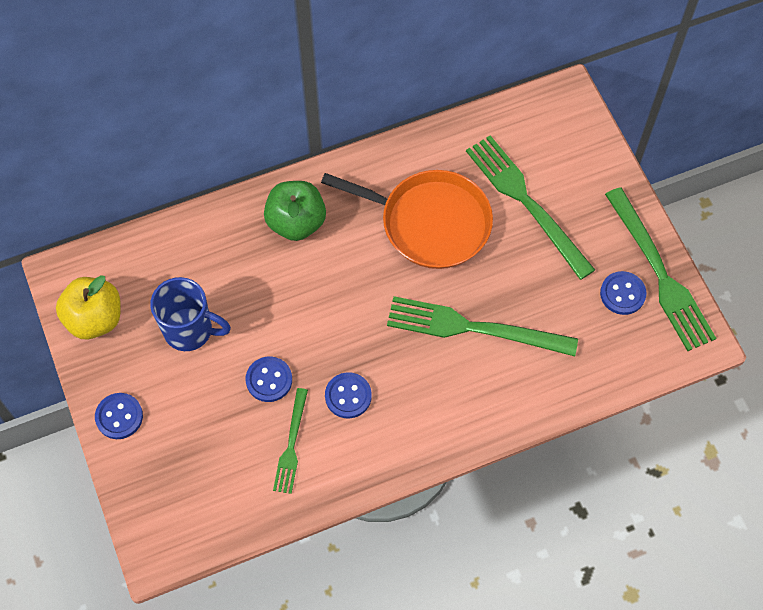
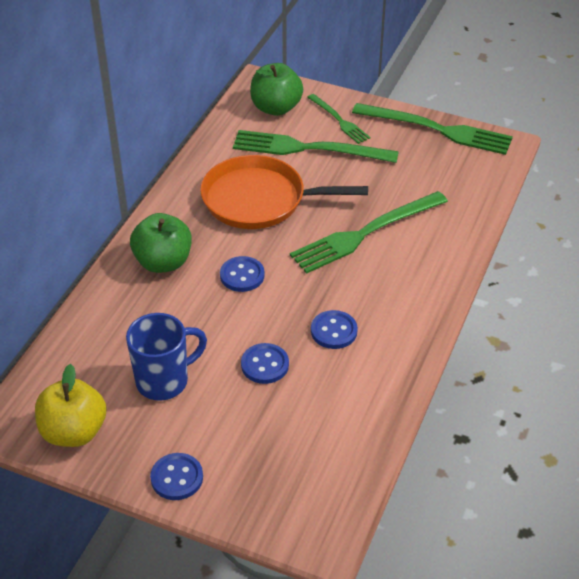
camera: 45 degrees left, 20 degrees down
(291, 444) = (332, 389): green fork -> green fork (339, 120)
(430, 222) = (259, 200): orange pan -> orange pan turned 150 degrees counterclockwise
(549, 135) = (276, 108): none -> green apple
(622, 294) = (430, 153): blue button -> blue button (242, 275)

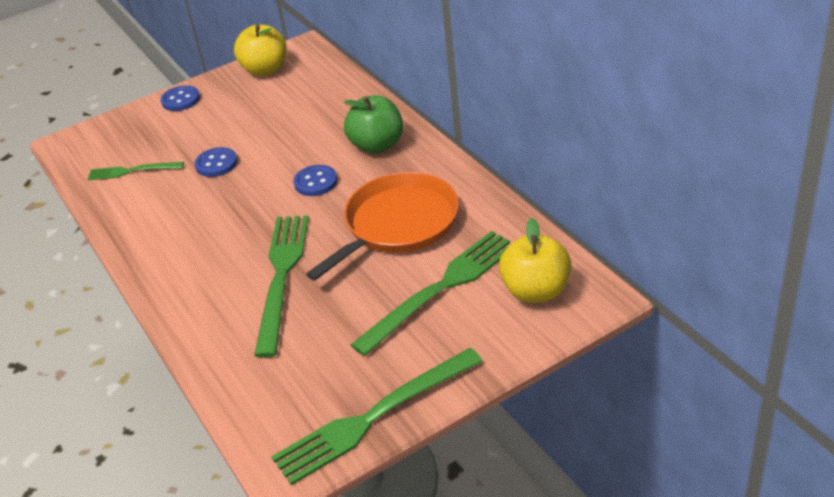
camera: 130 degrees right, 5 degrees down
(164, 381) = (260, 114): blue mug -> none
(276, 108) = (536, 291): green apple -> yellow apple
(334, 331) = (202, 210): blue button -> none
(339, 120) = (468, 335): green fork -> green fork (132, 171)

